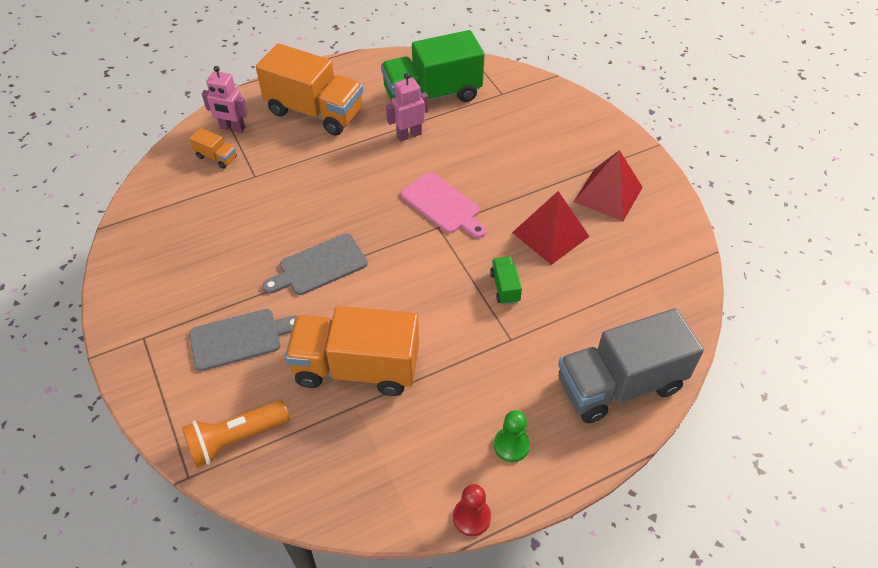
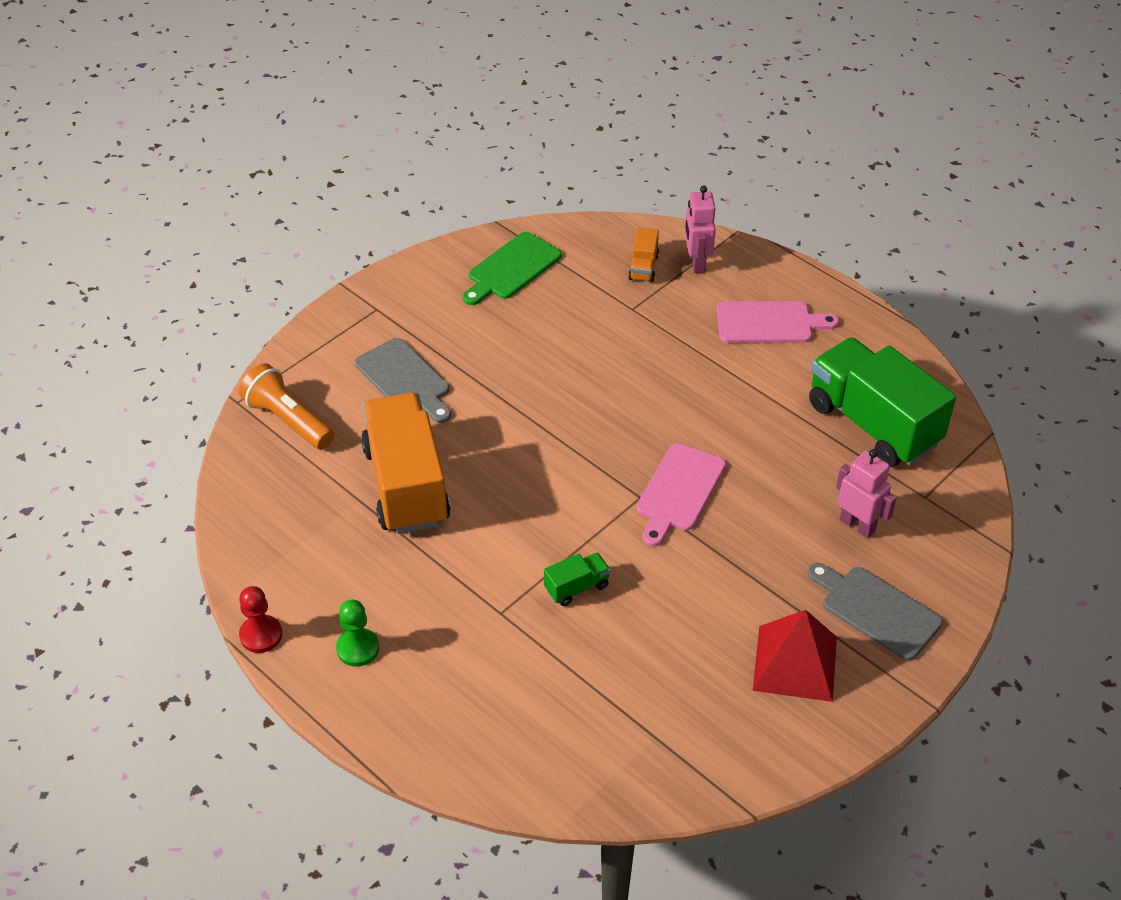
camera: 70 degrees right, 5 degrees down
(161, 233) = (512, 268): none -> green cutting board
(315, 111) = (769, 323): orange truck -> pink cutting board
(319, 266) = (528, 409): grey cutting board -> grey cutting board (876, 610)
(409, 135) = (782, 423): pink robot -> pink robot (857, 525)
(550, 234) = (687, 613): red pyramid -> none
(619, 385) = (478, 737): grey truck -> none

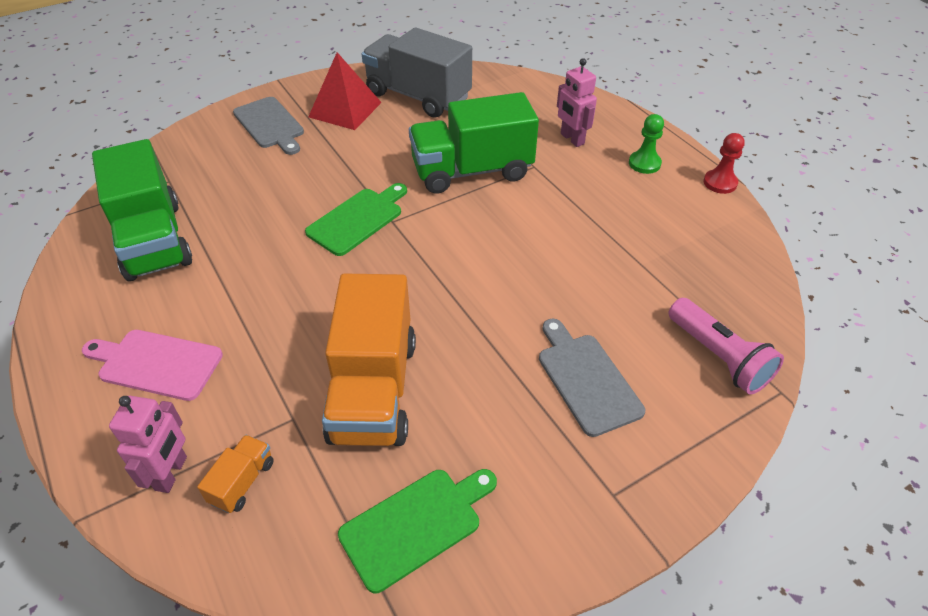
camera: 165 degrees left, 0 degrees up
(288, 420) = (718, 357): orange flashlight -> pink flashlight
(406, 485) = (596, 268): orange truck -> orange truck (374, 390)
(576, 587) = (472, 171): green truck -> green truck, size x2.39
(679, 491) = (357, 219): pink cutting board -> green cutting board
(705, 716) = (418, 96): none -> grey truck
(857, 525) = (237, 172): pink robot -> pink robot (572, 139)

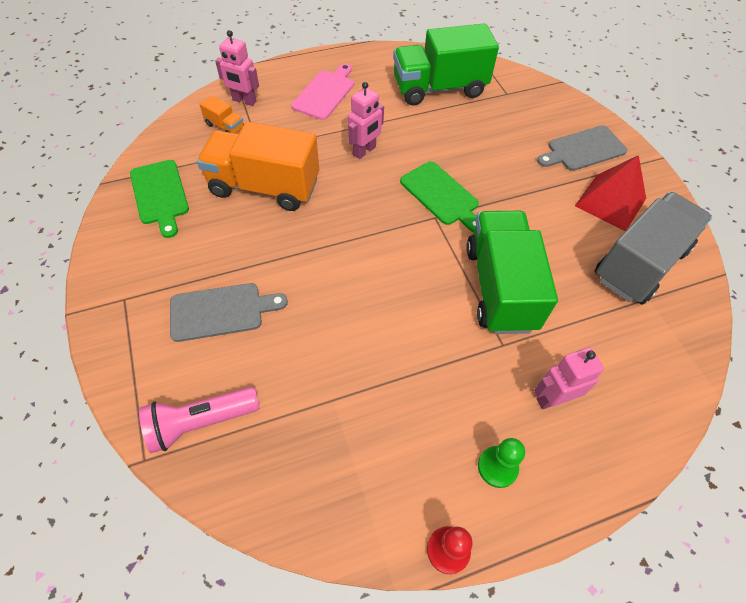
camera: 100 degrees right, 10 degrees up
(288, 296) = (364, 151): none -> pink robot

